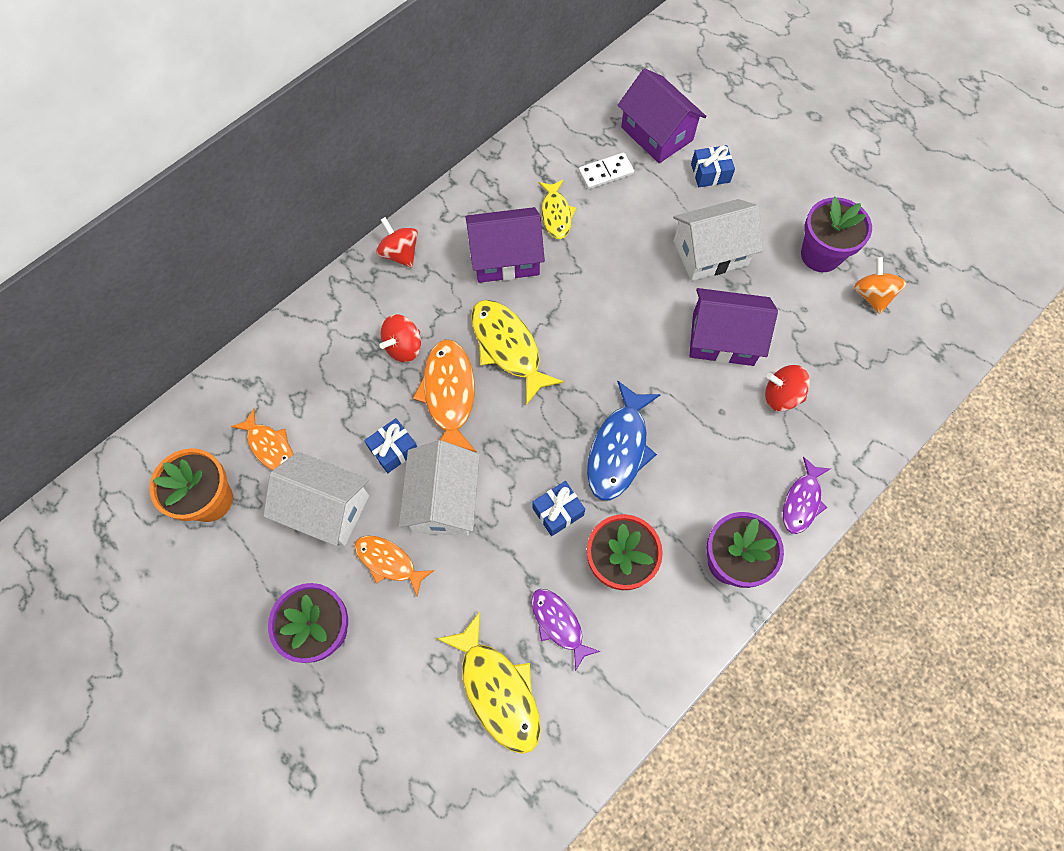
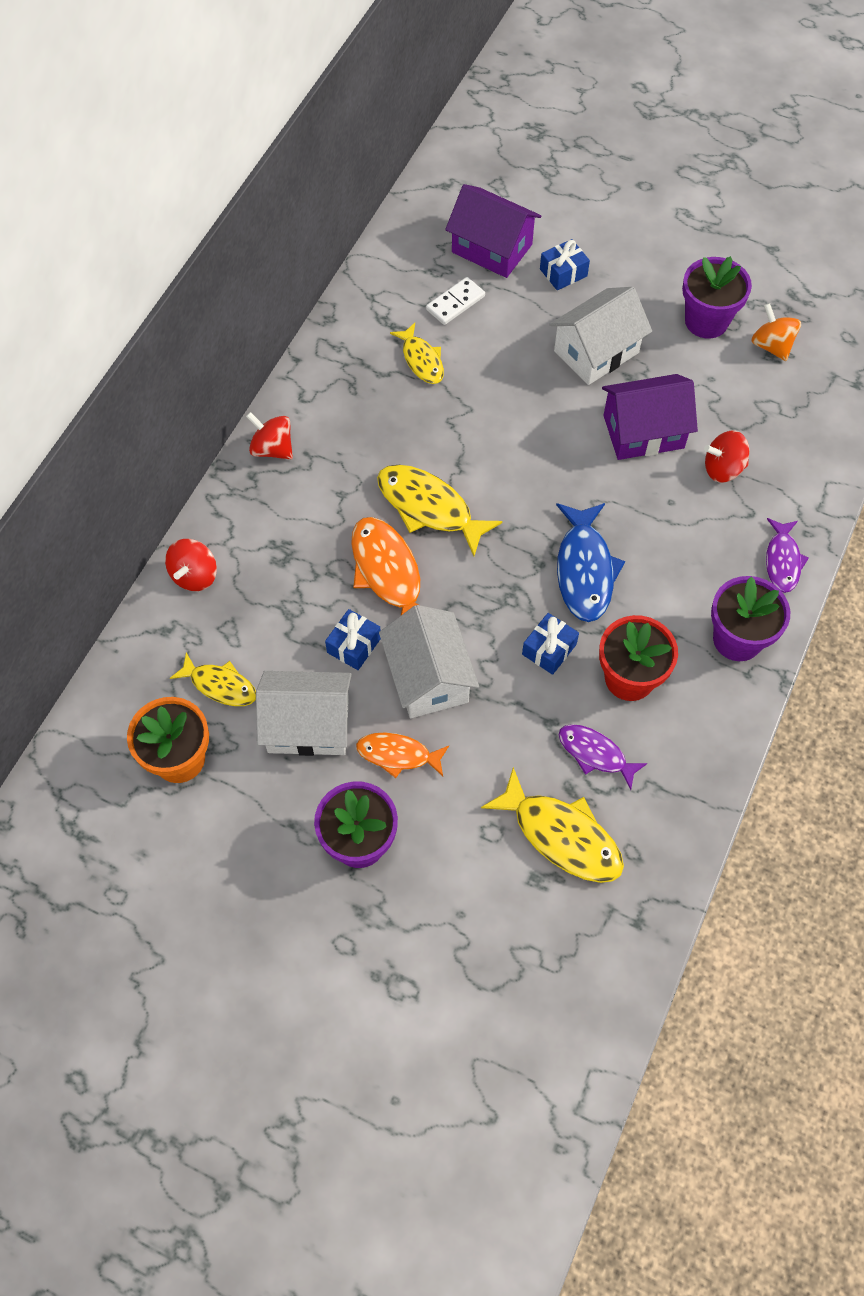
camera: 20 degrees left, 5 degrees down
(270, 446) = (220, 685): orange fish -> yellow fish
(404, 347) = (319, 541): red spinning top -> red spinning top (195, 575)
(505, 258) = (387, 419): purple house -> none

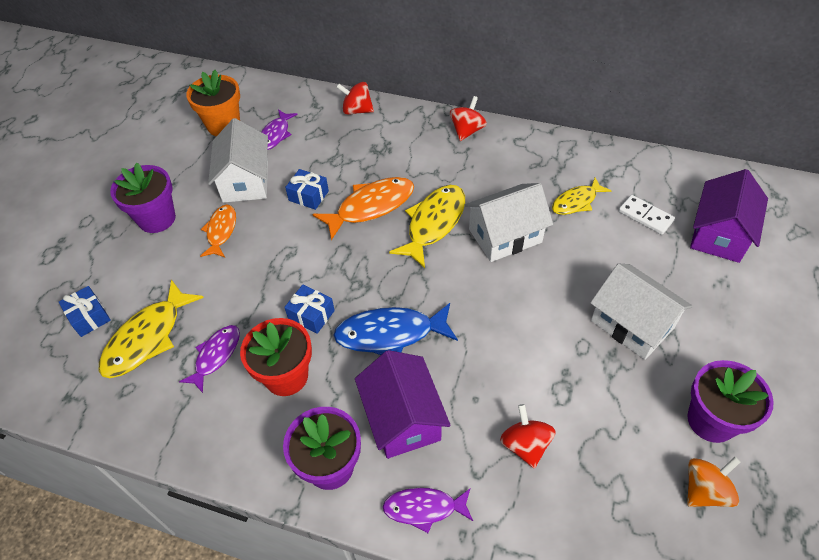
camera: 85 degrees right, 10 degrees down
(220, 685) = (275, 135): yellow fish -> purple fish
(428, 677) = (284, 240): white house -> white house (505, 236)
(563, 272) = (717, 290): blue gift -> blue gift (89, 317)
(643, 432) = (550, 370): purple house -> purple house (403, 418)

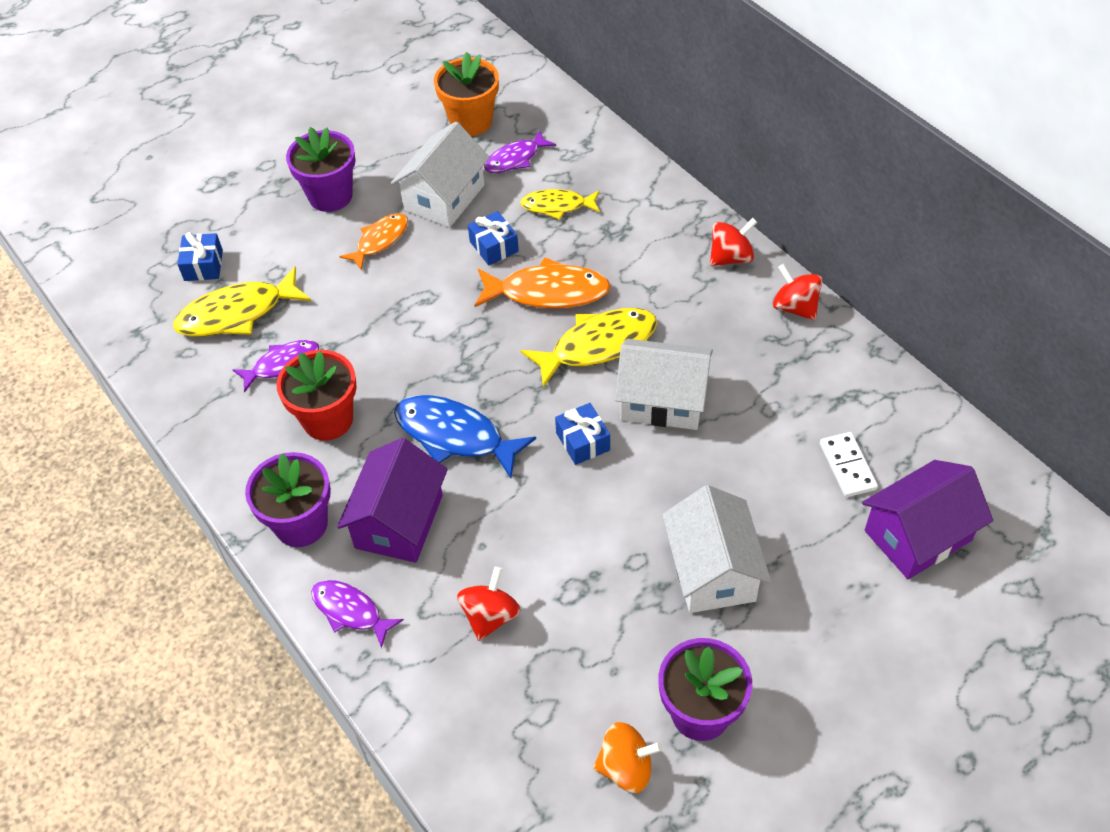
camera: 35 degrees right, 0 degrees up
(311, 315) = (397, 374): blue gift -> blue gift (583, 441)
(357, 110) = (626, 171): red spinning top -> red spinning top (795, 307)
(576, 202) = (781, 406): yellow fish -> yellow fish (557, 206)

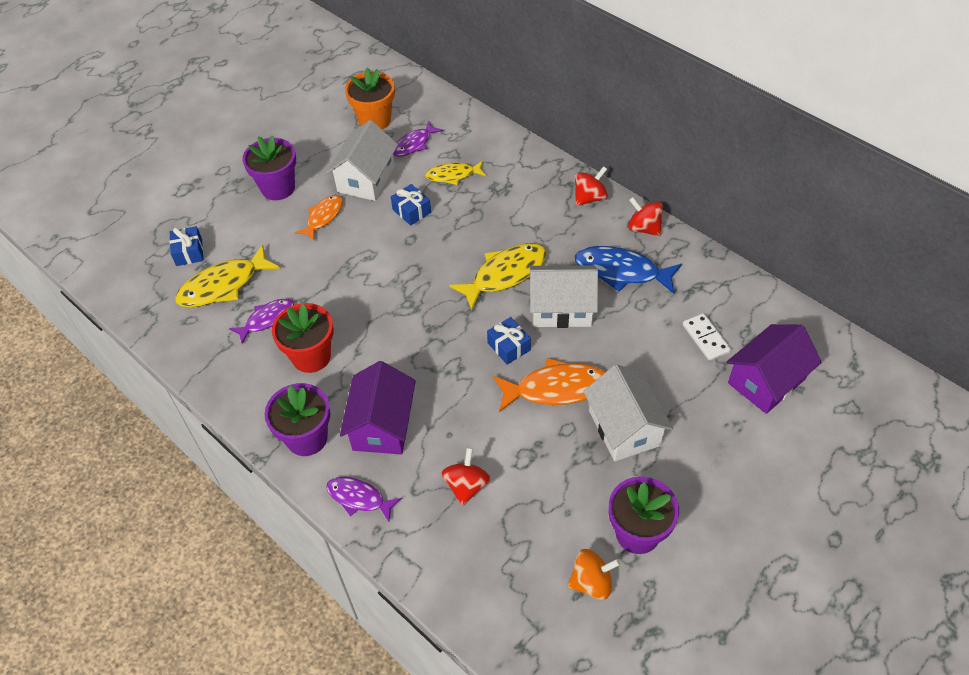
camera: 10 degrees left, 0 degrees up
(455, 436) = (412, 355): blue fish -> blue fish (621, 271)
(547, 292) = (459, 240): orange fish -> orange fish (556, 388)

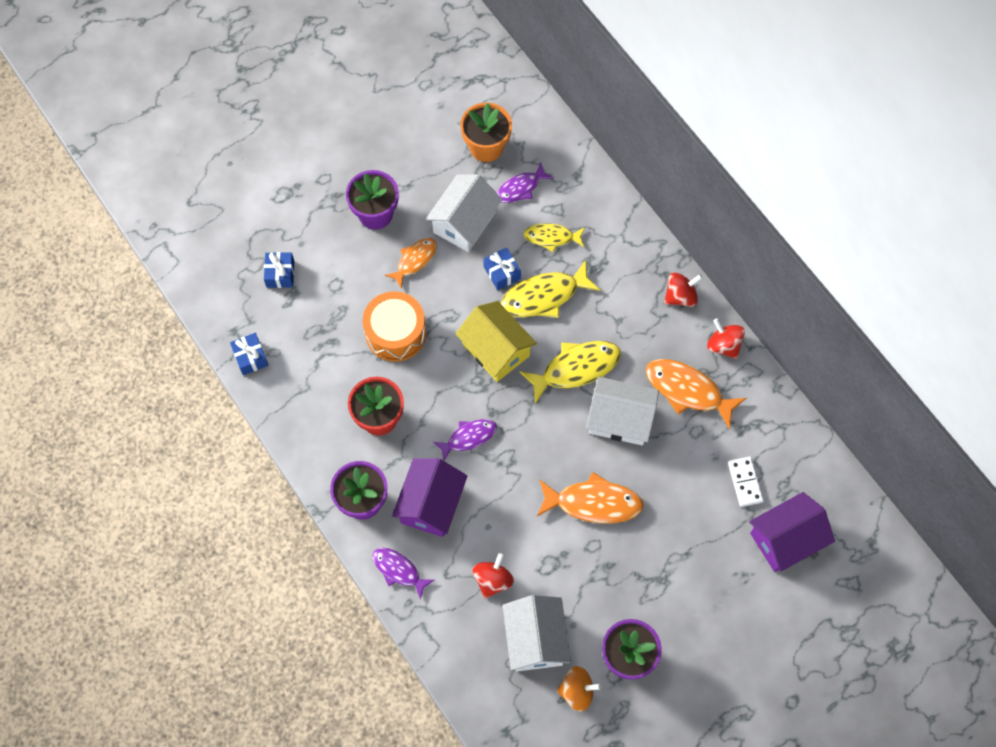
camera: 10 degrees right, 15 degrees up
(223, 285) = (309, 320): yellow fish -> yellow fish (544, 296)
(267, 319) = (344, 368): purple fish -> purple fish (468, 437)
(315, 279) = (395, 333): none -> orange drum
(420, 274) = (496, 350): none -> yellow house
(509, 346) = (561, 449): blue gift -> blue gift (250, 357)
(621, 271) = (688, 390): blue fish -> orange fish
(624, 428) = (644, 556): white house -> white house (535, 639)

